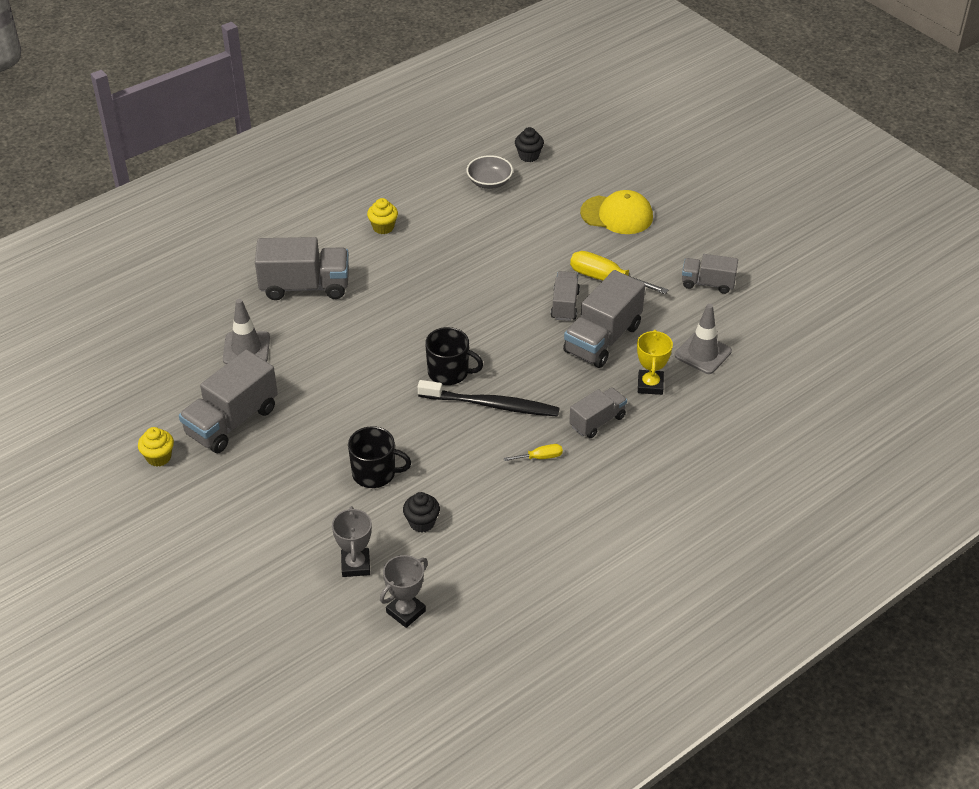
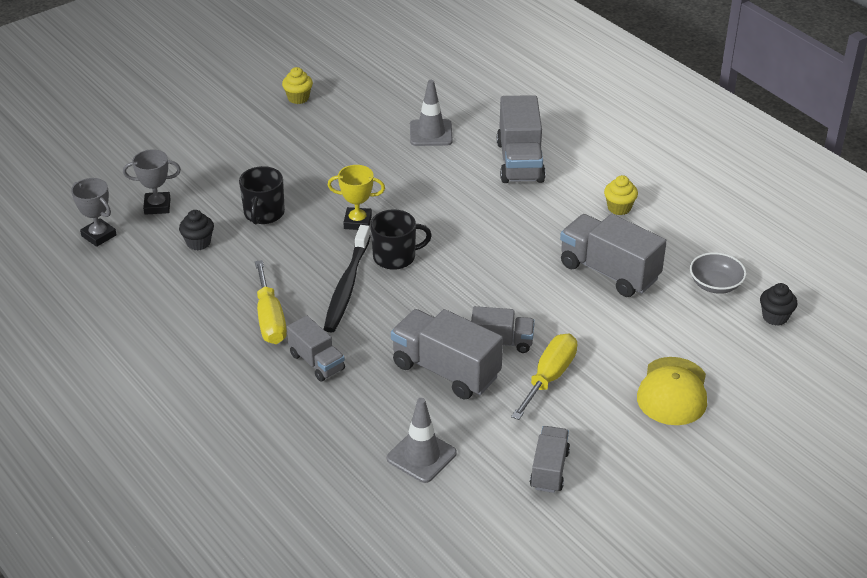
camera: 90 degrees right, 5 degrees down
(232, 421) = (337, 131): grey truck -> grey truck (609, 272)
(449, 372) = (395, 257): black mug -> black mug turned 120 degrees counterclockwise
(540, 457) = (270, 319): yellow screwdriver -> yellow screwdriver, size x1.94
(650, 385) = (370, 407): yellow trophy -> yellow trophy (357, 222)

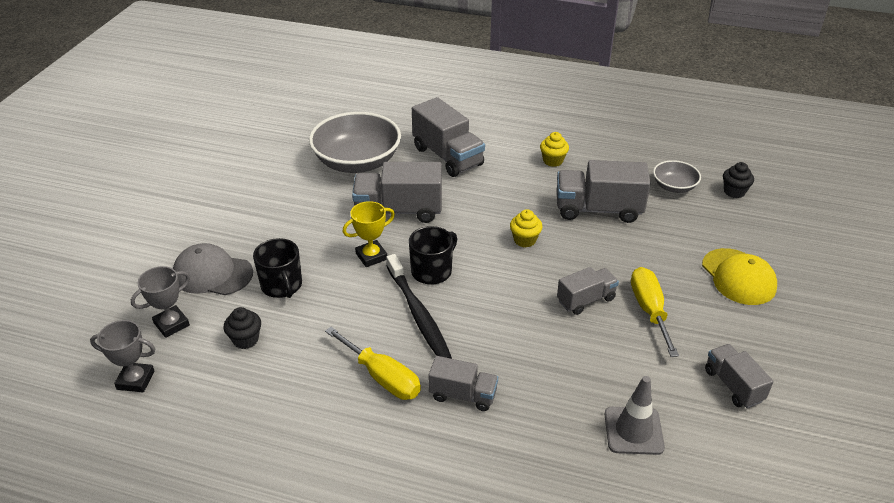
camera: 35 degrees left, 0 degrees up
(221, 180) = (212, 274): none -> grey cap
(298, 98) = (216, 177): yellow cupcake -> yellow cupcake (524, 240)
(431, 133) = (357, 162): grey traffic cone -> grey bowl
(446, 370) = (571, 346): grey truck -> grey truck (398, 211)

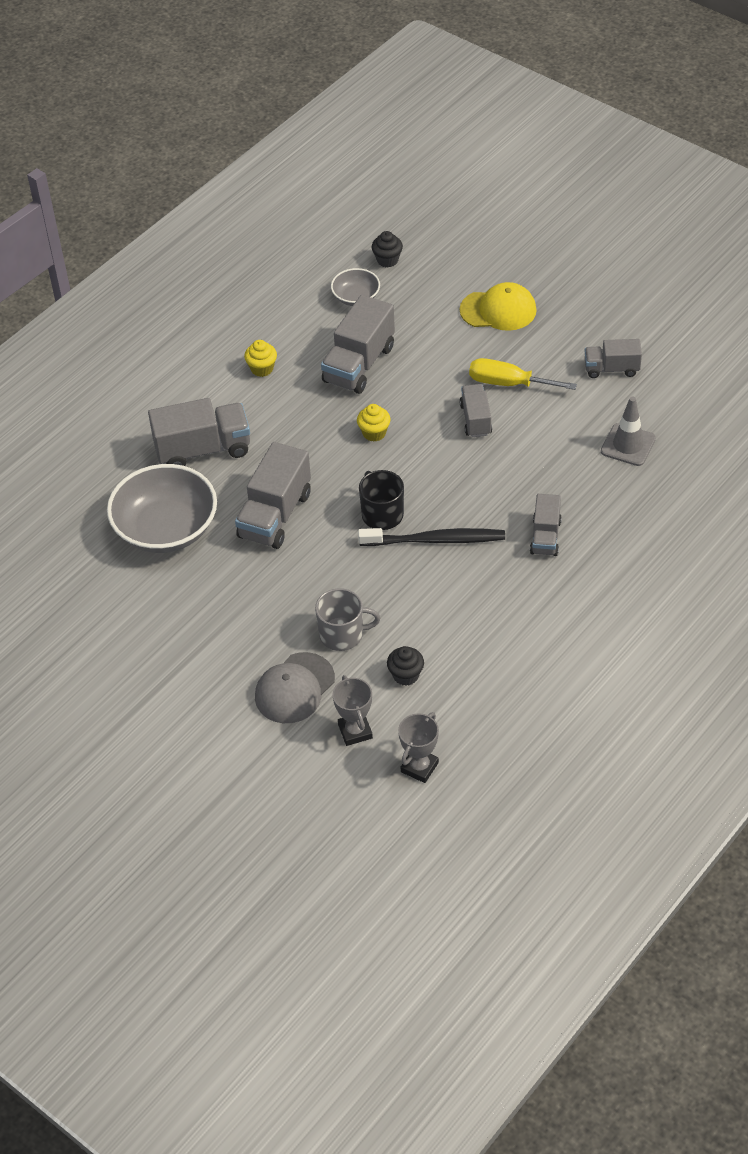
camera: 65 degrees left, 10 degrees up
(282, 285) = (342, 634): black mug -> grey mug
(371, 256) = (335, 555): yellow trophy -> none
(382, 377) = (500, 585): yellow screwdriver -> none
(463, 395) = (545, 537): grey truck -> grey truck turned 150 degrees clockwise

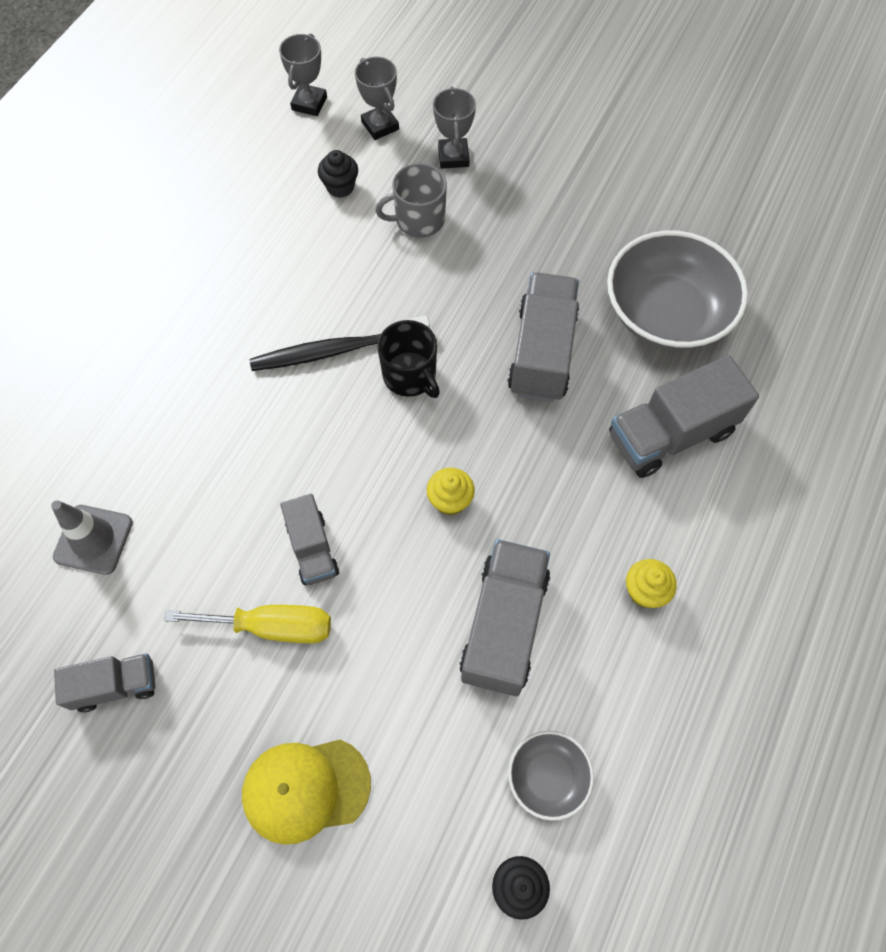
camera: 165 degrees right, 15 degrees up
(294, 688) = (453, 157): grey cap -> grey trophy
(545, 537) = (201, 376): grey truck -> none

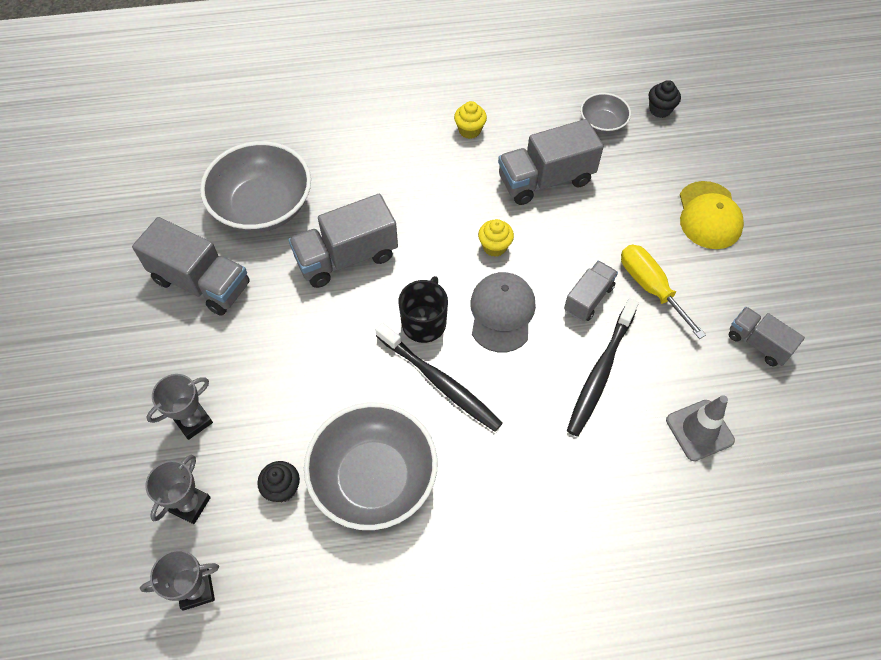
camera: 125 degrees left, 5 degrees down
(226, 495) = (600, 373): none -> black toothbrush
(293, 251) = (374, 477): none -> grey bowl
(305, 789) = (709, 215): yellow cap -> yellow cap turned 45 degrees clockwise
(364, 452) = (502, 313): none -> grey cap
(418, 219) = (279, 405): grey mug -> none
(670, 434) = (357, 163): grey truck -> grey truck (201, 282)

